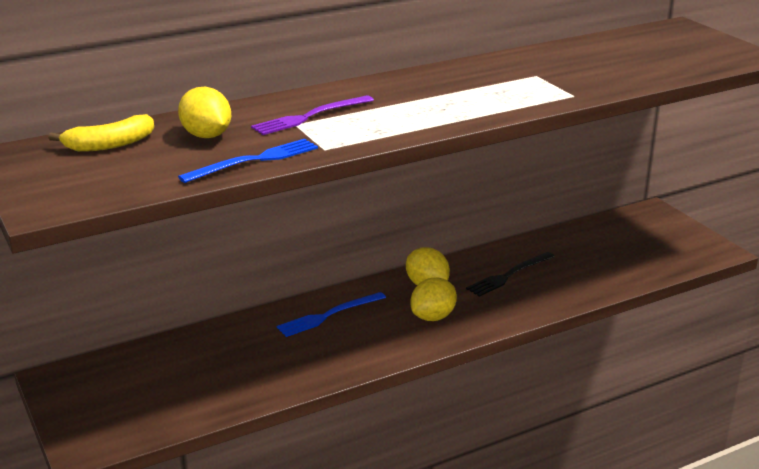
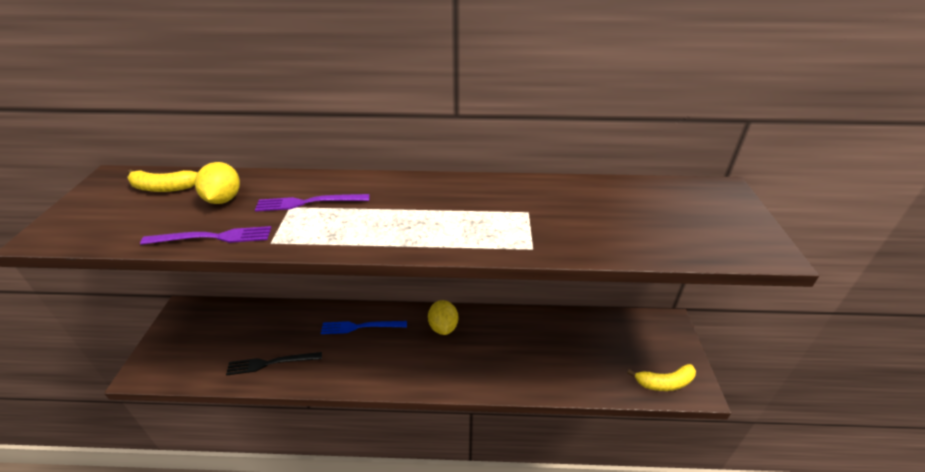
camera: 30 degrees right, 10 degrees up
(254, 160) = (212, 237): blue fork -> purple fork
(433, 317) = (421, 359): yellow lemon -> none
(509, 275) = (506, 342): black fork -> black fork (271, 363)
(687, 255) = (664, 383): none -> yellow banana

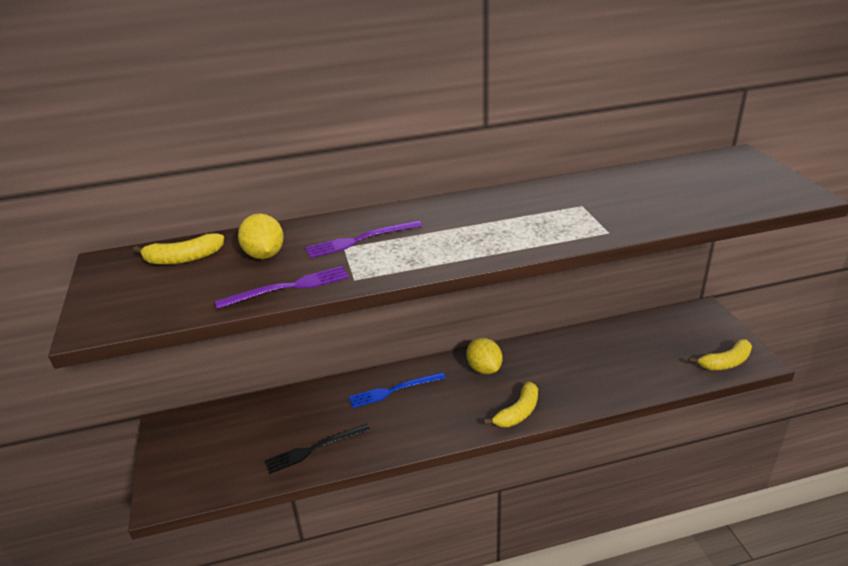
camera: 15 degrees left, 5 degrees down
(448, 378) = (518, 412): none -> yellow banana

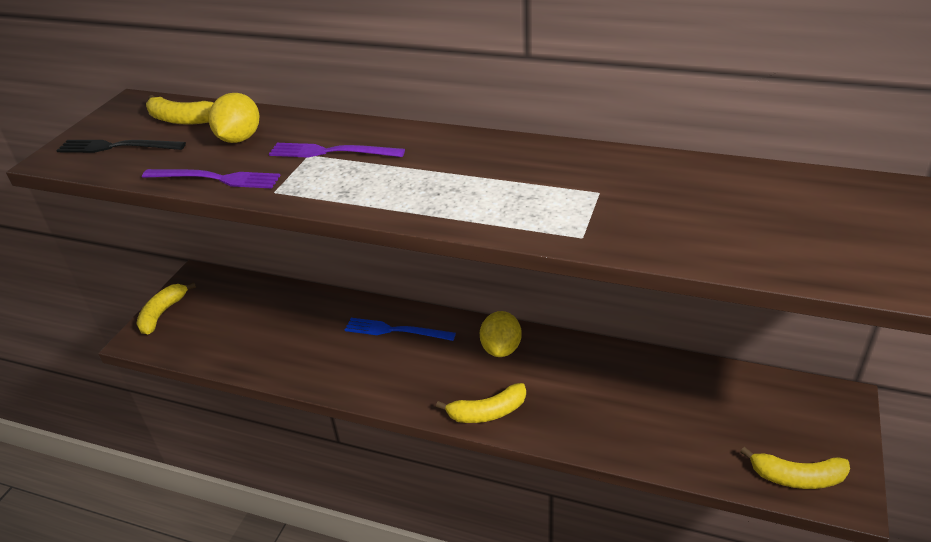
camera: 35 degrees right, 5 degrees up
(164, 468) = (162, 313): none -> yellow banana
(314, 449) = (279, 354): black fork -> black fork (117, 147)

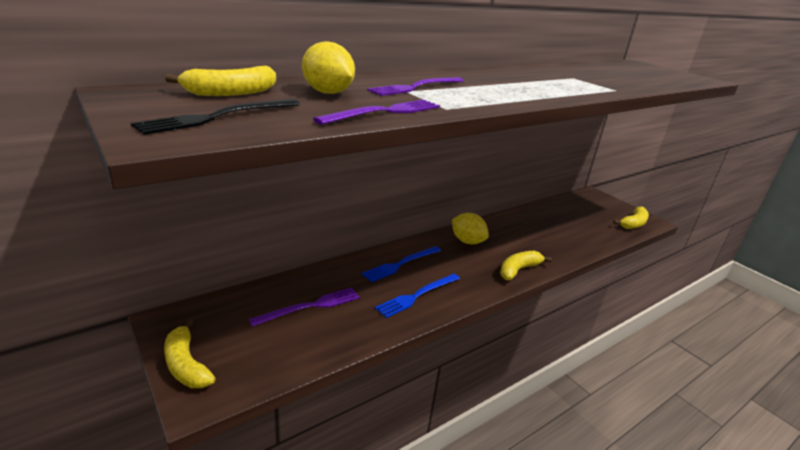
camera: 60 degrees left, 10 degrees down
(275, 321) = (310, 306): none -> purple fork
(353, 367) = (417, 295): none -> blue fork
(487, 412) = (518, 270): yellow banana -> yellow banana turned 150 degrees counterclockwise

